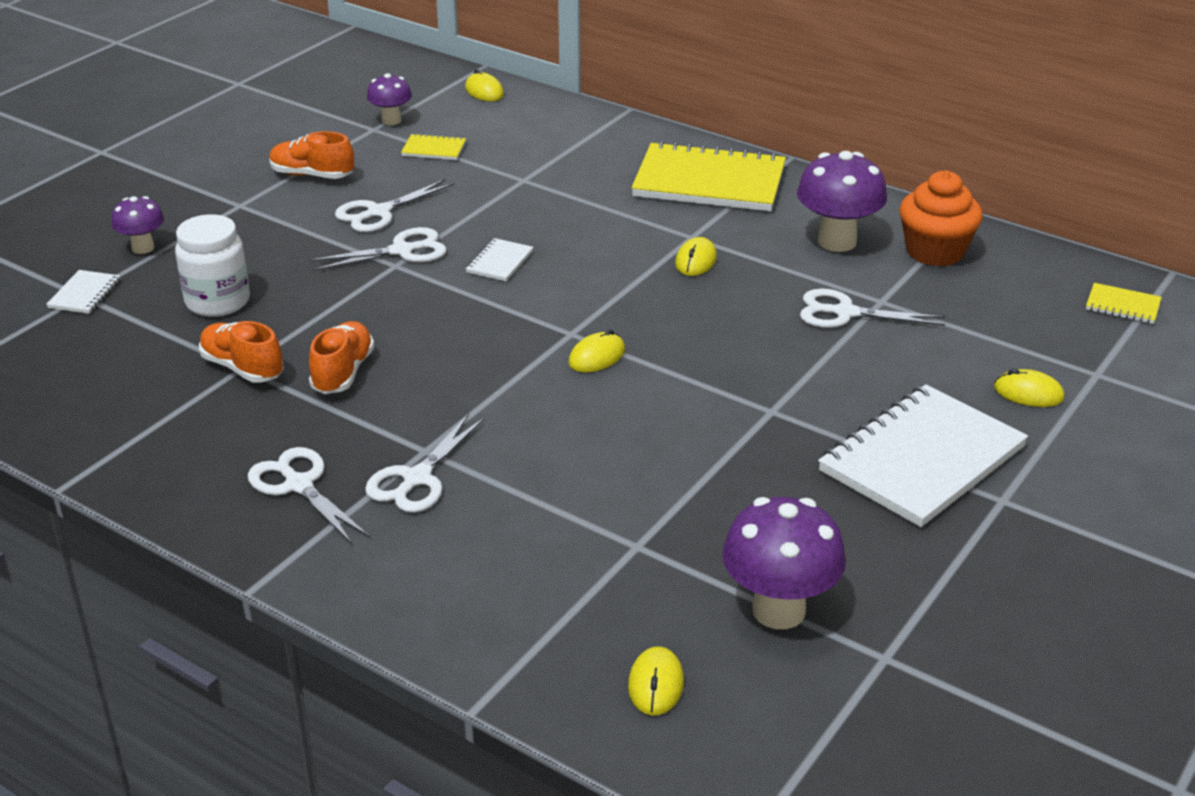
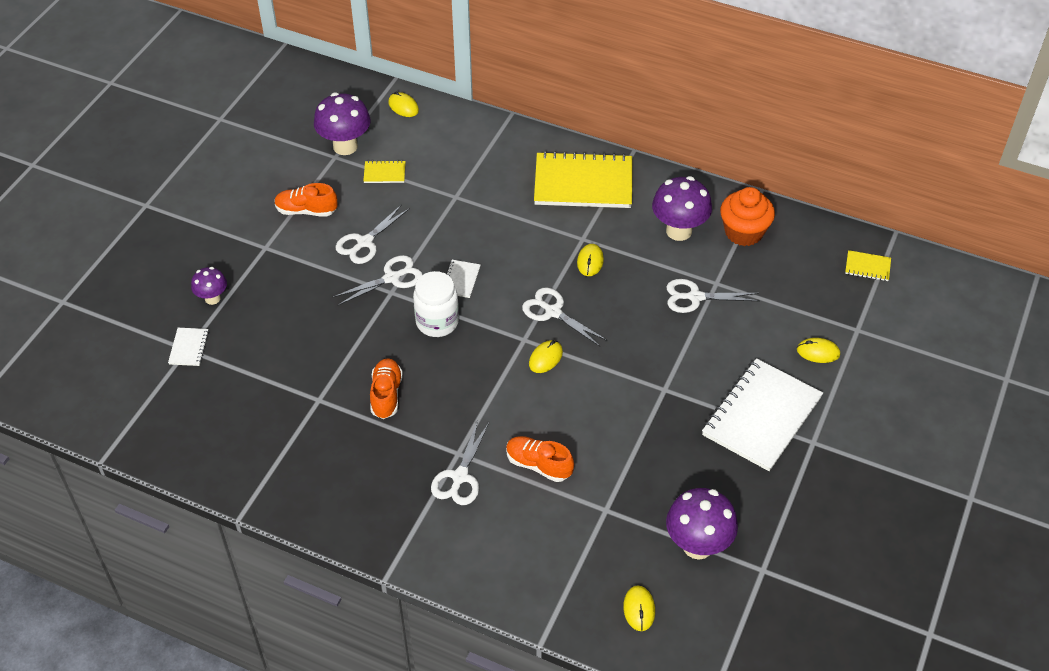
camera: 10 degrees left, 15 degrees up
(218, 302) = (282, 342): white jar -> white jar (437, 322)
(242, 368) = (319, 400): orange shoe -> orange shoe (538, 465)
(299, 485) = (388, 493): white scissors -> white scissors (553, 312)
(391, 120) = (345, 146): purple mushroom -> purple mushroom, size x1.74

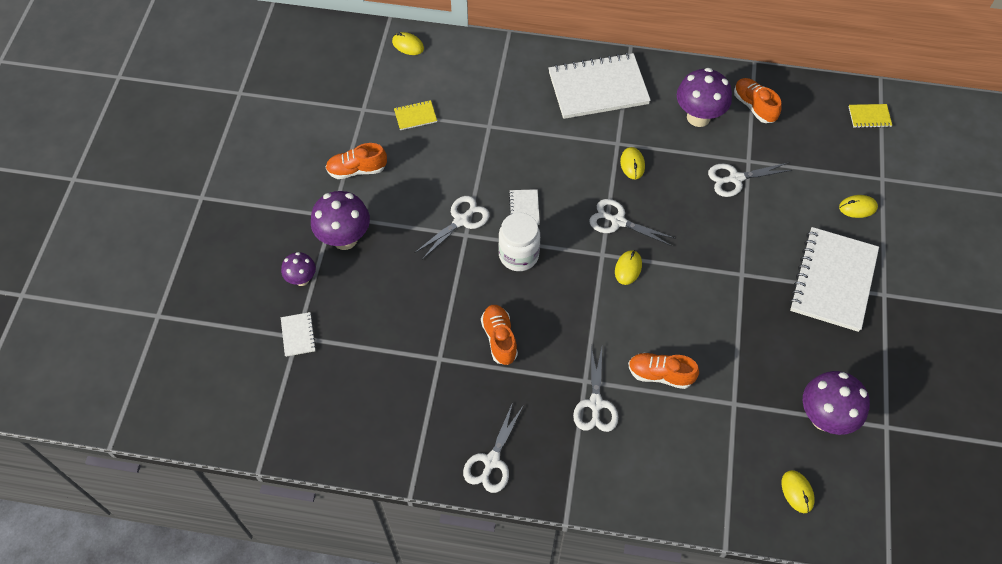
camera: 15 degrees left, 10 degrees up
(345, 146) = (369, 96): purple mushroom -> purple mushroom (345, 239)
(365, 242) = (423, 190): white scissors -> white scissors (492, 461)
(583, 183) = (598, 88): yellow notebook -> white notebook
(743, 232) = (754, 106): orange cupcake -> orange shoe

